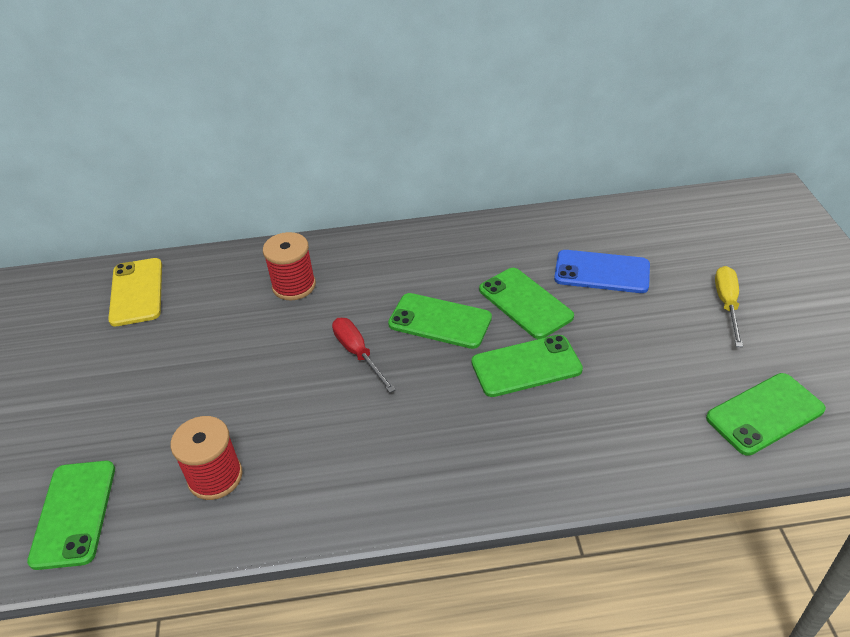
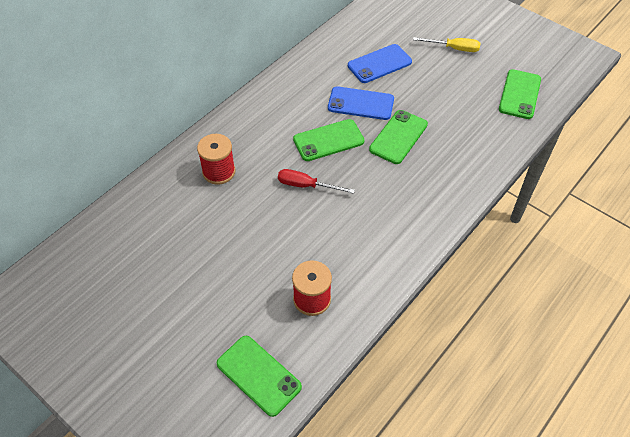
camera: 45 degrees left, 10 degrees up
(137, 292) = (116, 239): yellow phone -> none
(525, 303) = (360, 103): green phone -> blue phone
(727, 305) = (453, 48): yellow screwdriver -> yellow screwdriver turned 135 degrees clockwise

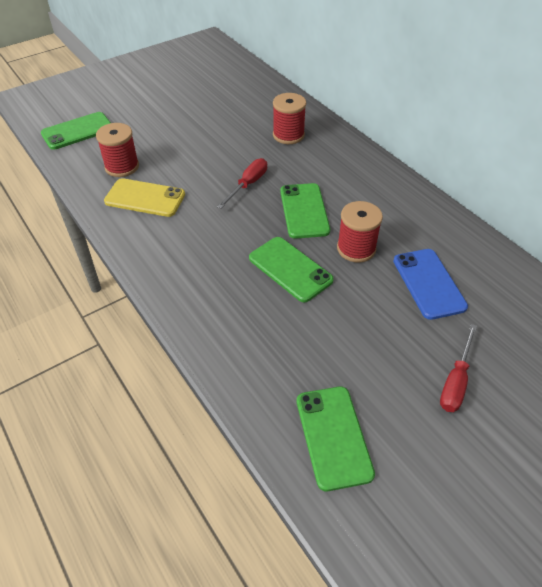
camera: 105 degrees right, 5 degrees down
(353, 260) = (145, 198): none -> yellow phone
(360, 103) = (356, 249): blue phone -> red spool
(453, 48) = (455, 381): yellow screwdriver -> red screwdriver
(519, 94) = (333, 436): green phone -> green phone turned 45 degrees clockwise

